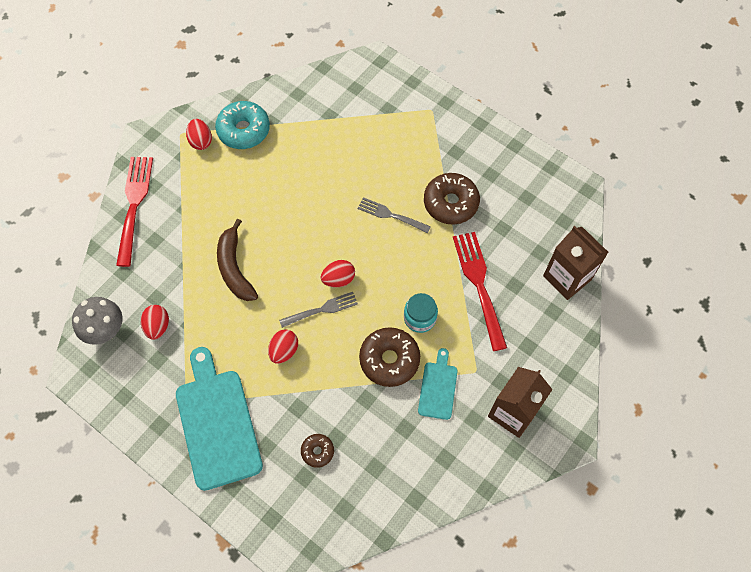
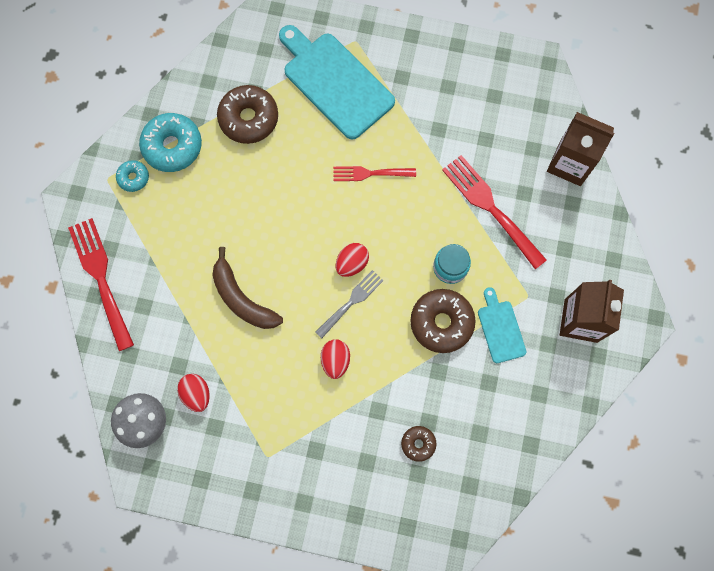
camera: 25 degrees left, 10 degrees up
(201, 141) = (133, 178): red egg -> turquoise donut
(217, 423) = (308, 462): turquoise cutting board -> turquoise cutting board (335, 82)
(391, 215) = (370, 173): grey fork -> red fork
(450, 203) = (423, 134): brown donut -> brown donut (249, 118)

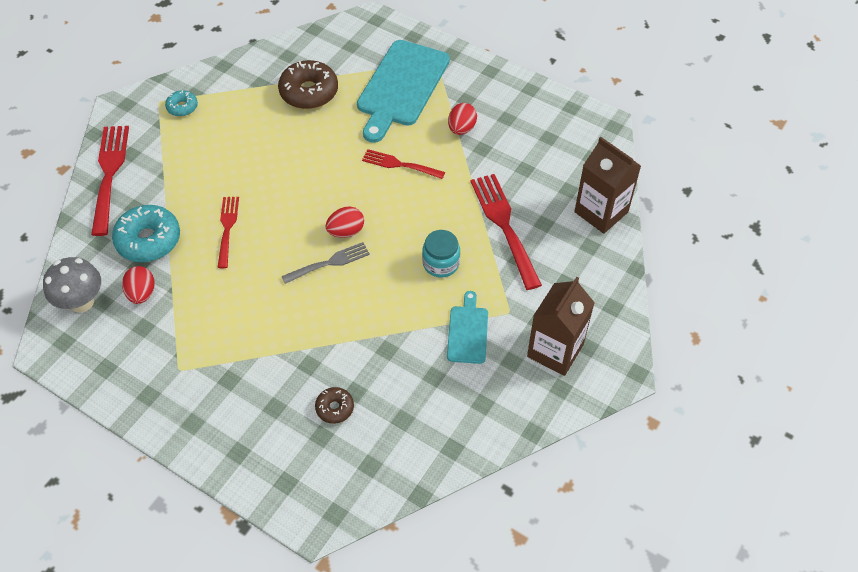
camera: 20 degrees right, 20 degrees down
(172, 146) = (230, 94): turquoise donut -> turquoise donut (148, 240)
(242, 298) = (227, 228): brown banana -> red fork
(335, 82) = (401, 87): turquoise cutting board -> turquoise cutting board turned 135 degrees counterclockwise
(335, 360) = (289, 307): red egg -> red egg (461, 128)
(441, 322) = (410, 308): brown donut -> none

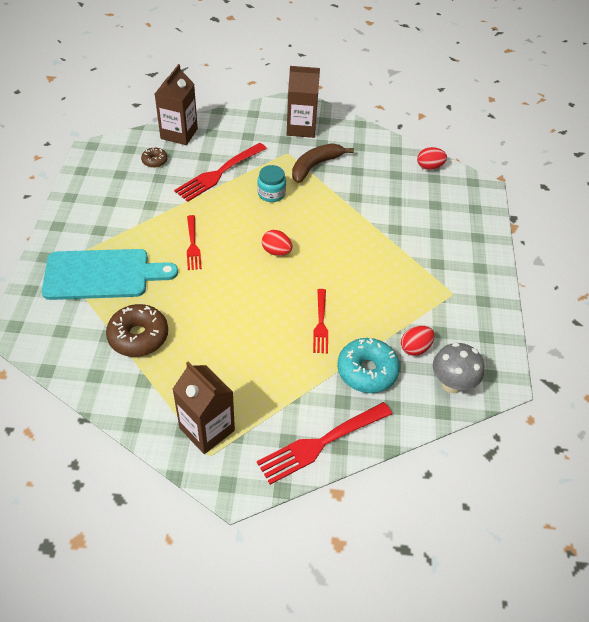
camera: 120 degrees left, 5 degrees down
(182, 107) = (207, 429): turquoise donut -> brown carton
(227, 228) = (320, 324): red fork -> red fork turned 60 degrees counterclockwise
(329, 263) = (310, 250): grey fork -> none
(335, 408) = (413, 205): brown donut -> brown donut (154, 161)
(461, 128) = (134, 222): red egg -> red egg (429, 167)
(467, 332) = (315, 166): turquoise cutting board -> brown banana

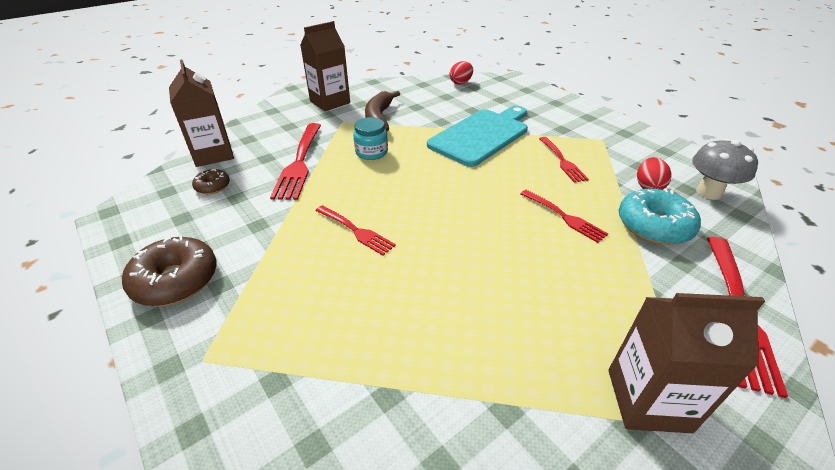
camera: 40 degrees left, 10 degrees down
(102, 274) = (285, 329): turquoise cutting board -> turquoise cutting board (481, 135)
(138, 336) = (426, 363): brown donut -> brown donut (176, 280)
(276, 251) = (442, 189): red egg -> none
(389, 288) = (562, 161): none -> red fork

